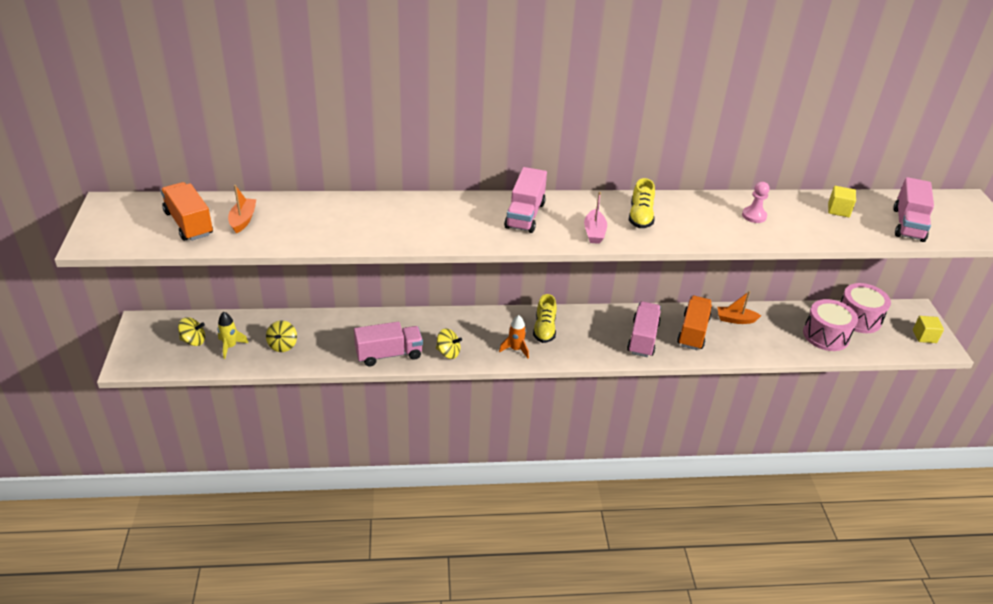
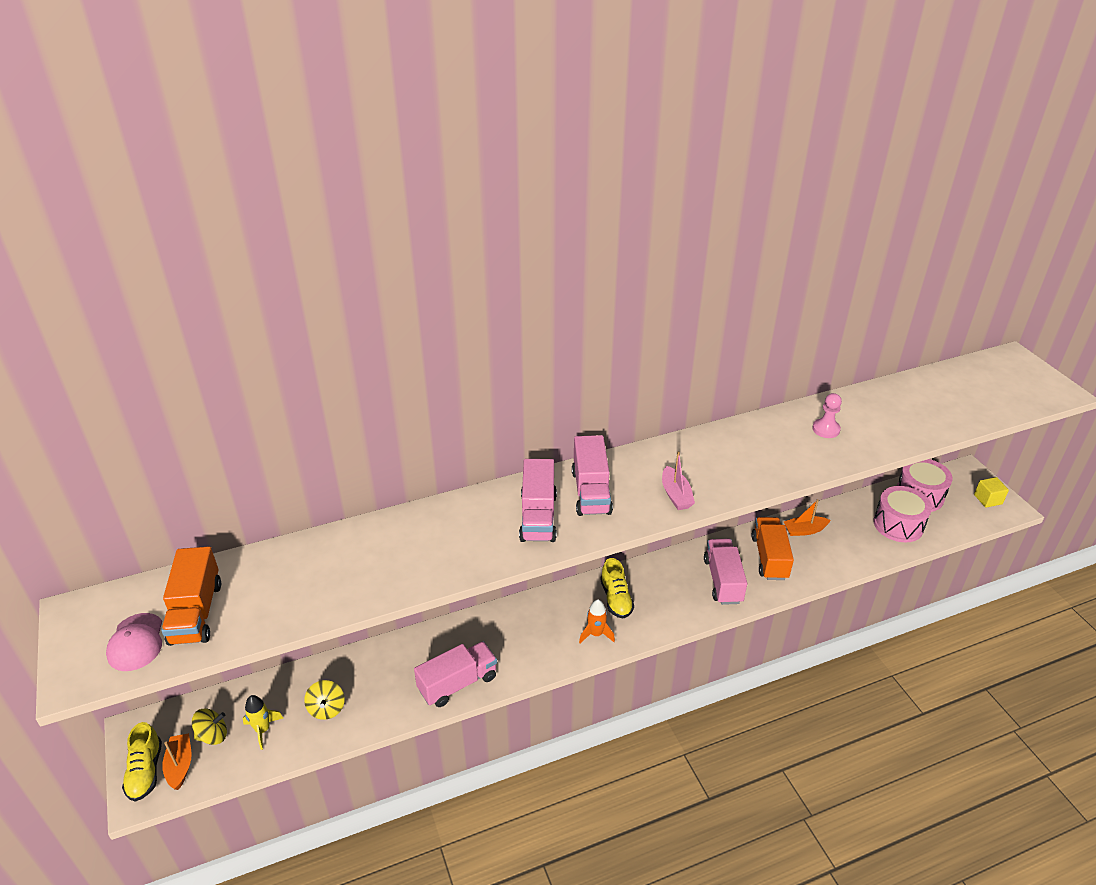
camera: 15 degrees left, 0 degrees up
(140, 231) = (136, 642): none -> pink cap
(189, 224) = (196, 613): orange truck -> orange truck turned 135 degrees counterclockwise
(243, 220) = (263, 588): orange boat -> orange boat (180, 765)
(448, 352) = (524, 661): yellow spinning top -> none
(640, 217) = (713, 461): yellow shoe -> yellow shoe (145, 771)
(838, 210) = (902, 400): yellow cube -> none
(908, 224) = (974, 401): pink truck -> pink truck (538, 517)

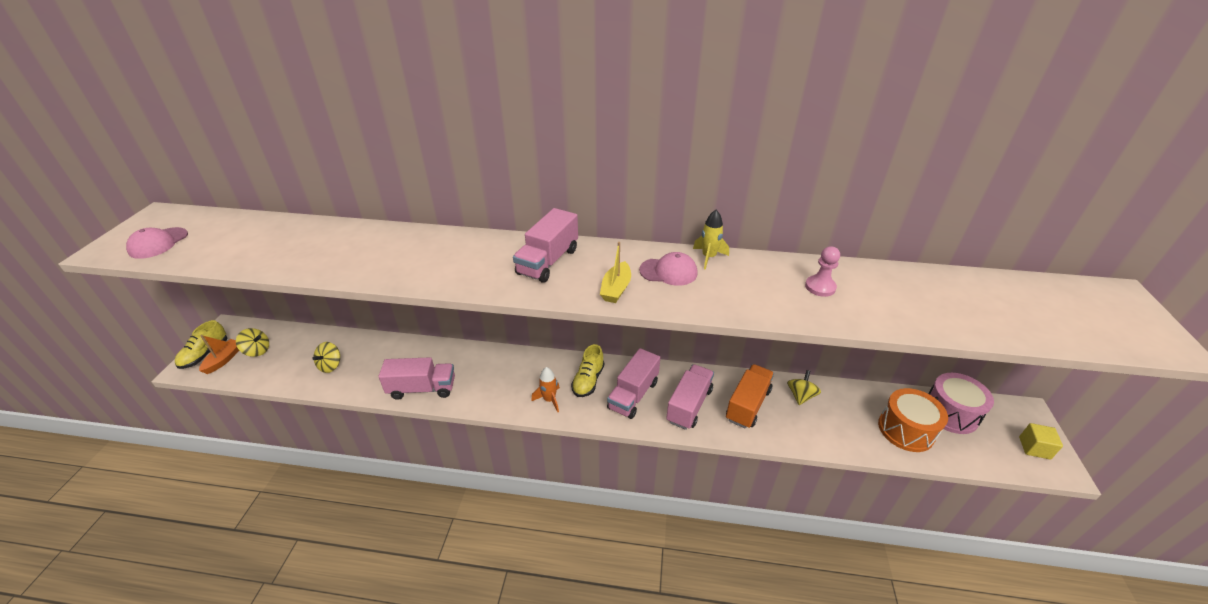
camera: 30 degrees right, 0 degrees up
(196, 613) = (209, 240): orange truck -> none
(263, 730) = (284, 361): yellow rocket -> yellow rocket (708, 257)
(538, 517) = (487, 264): pink truck -> pink truck (633, 395)
(676, 495) = (616, 289): pink boat -> yellow boat
(702, 461) = (668, 272): none -> pink cap
(804, 530) = (800, 396): orange boat -> yellow spinning top
(898, 524) = (906, 430): pink drum -> orange drum

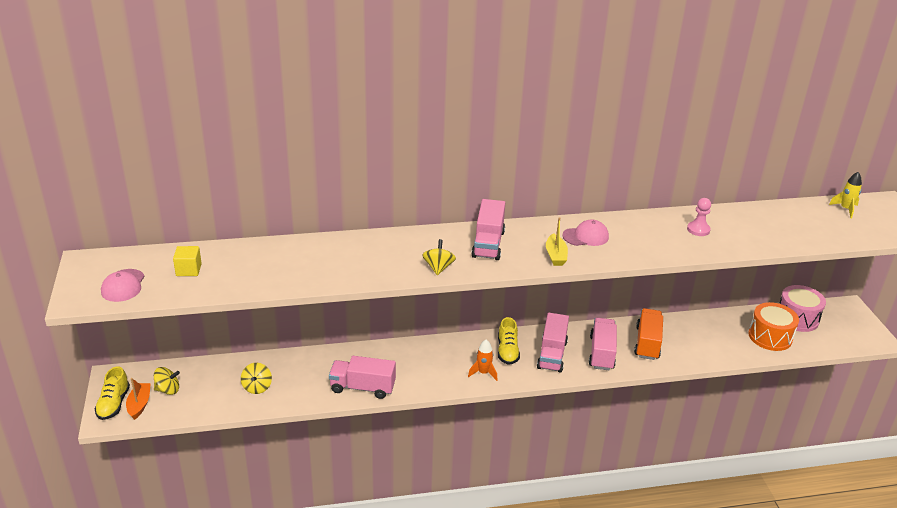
camera: 20 degrees left, 5 degrees down
(422, 388) = (362, 387): pink truck -> pink truck turned 150 degrees counterclockwise
(708, 257) = (608, 221): yellow rocket -> yellow rocket (845, 209)
(800, 396) = (684, 328): yellow spinning top -> yellow spinning top (438, 268)
(1034, 448) = (859, 330): yellow cube -> yellow cube (188, 270)

